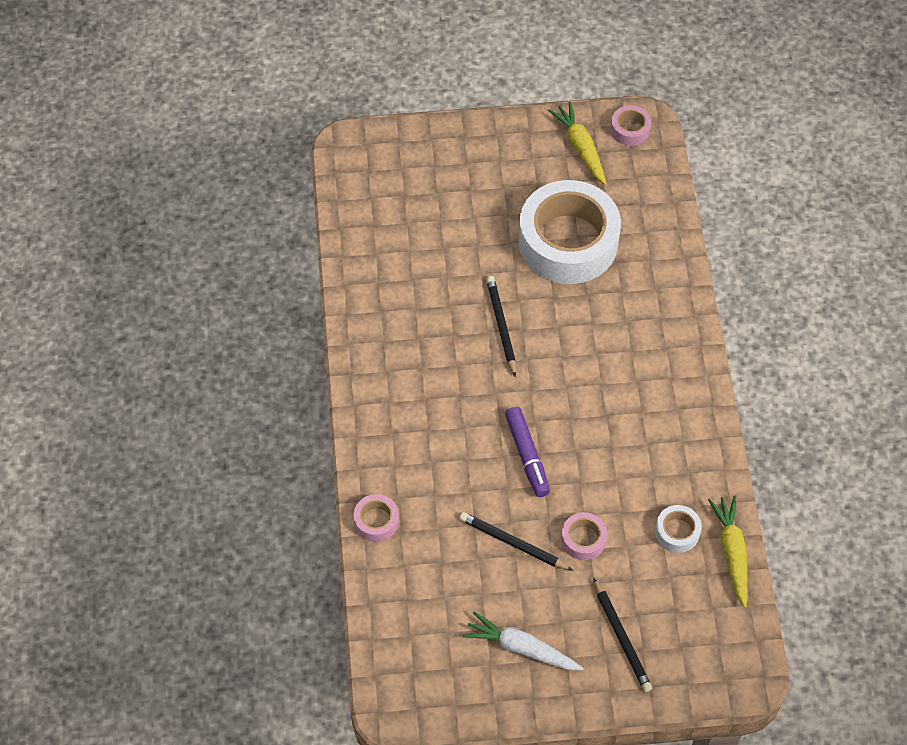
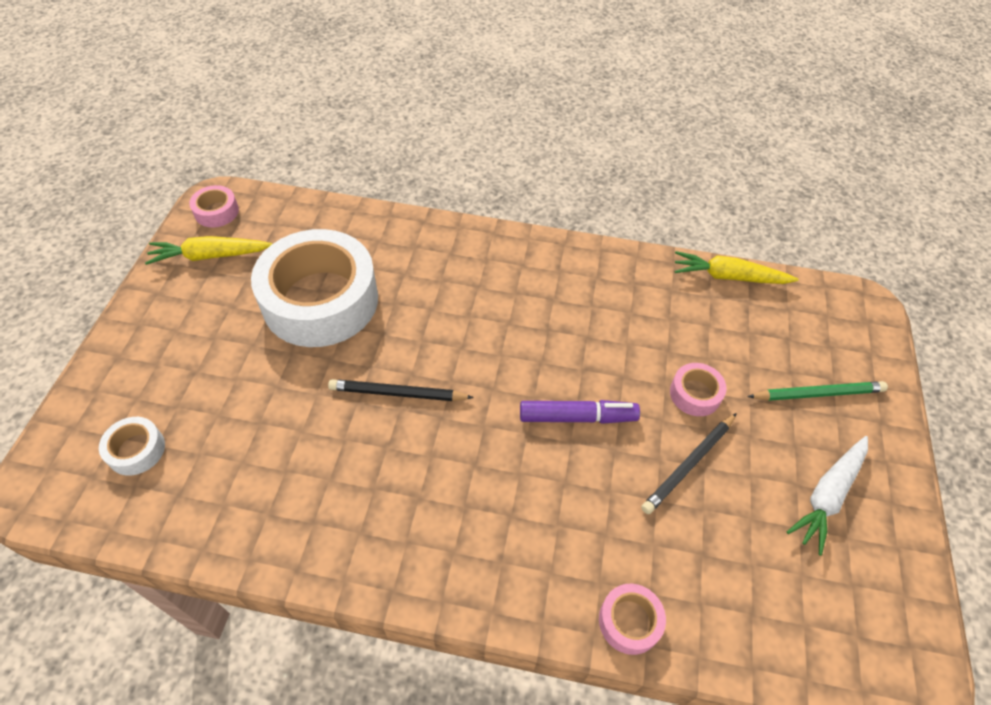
camera: 75 degrees left, 5 degrees down
(622, 638) = (818, 393): black pencil -> green pencil
(677, 532) = (699, 311): white tape -> white tape (136, 450)

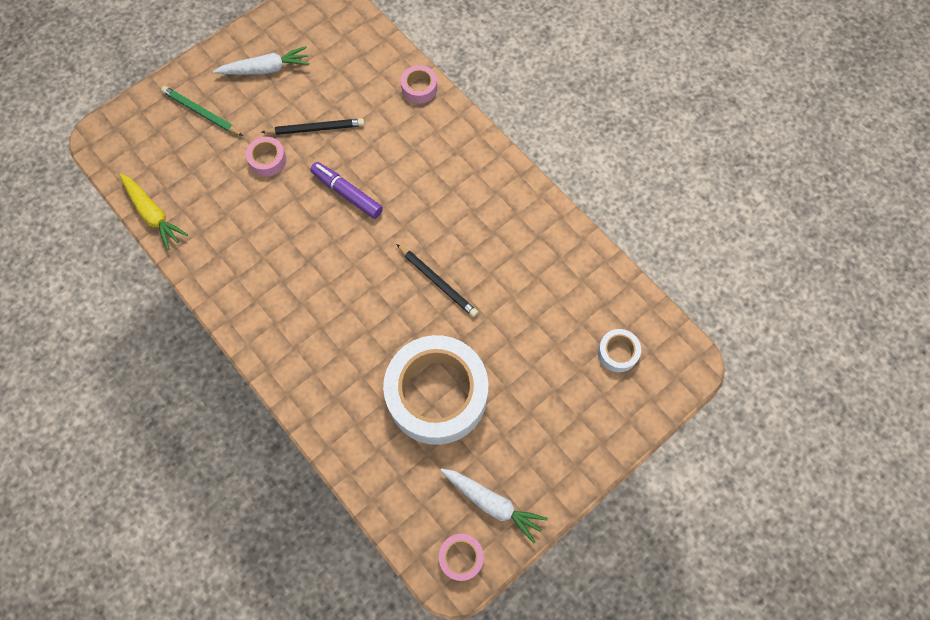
camera: 140 degrees left, 15 degrees up
(210, 256) = (492, 503): yellow carrot -> white carrot

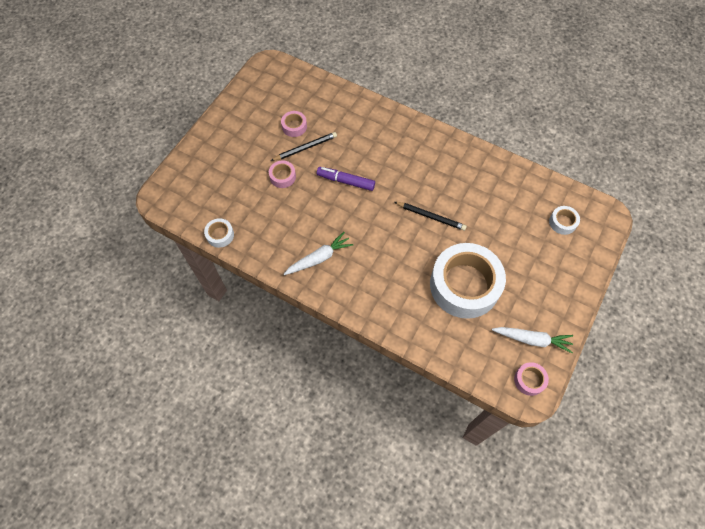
camera: 20 degrees left, 5 degrees down
(153, 214) = (220, 235): yellow carrot -> white tape
(201, 113) = (223, 161): green pencil -> none
(265, 69) = (253, 121): white carrot -> white carrot (319, 258)
(419, 88) = (361, 103): pink tape -> pink tape (294, 126)

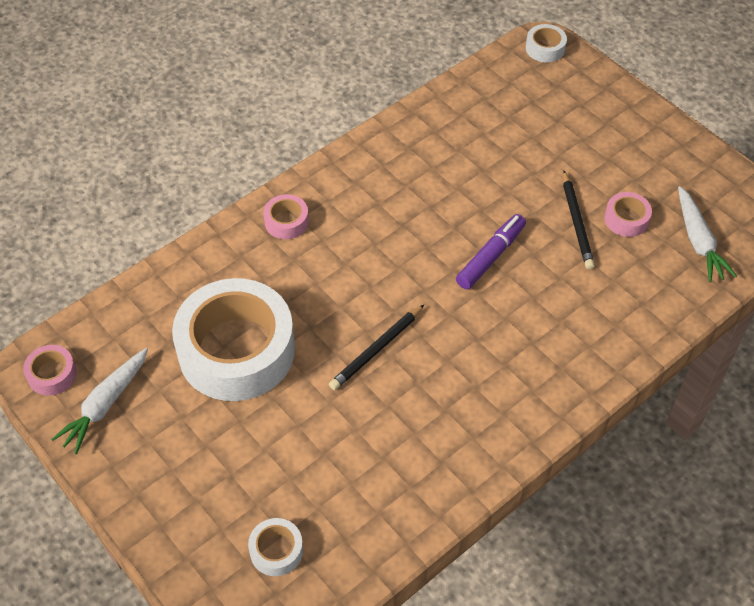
camera: 110 degrees right, 10 degrees down
(220, 235) = (454, 92): white tape -> white tape (545, 48)
(282, 177) = (529, 181): pink tape -> pink tape (286, 221)
(319, 258) = (368, 188): white carrot -> white carrot (698, 241)

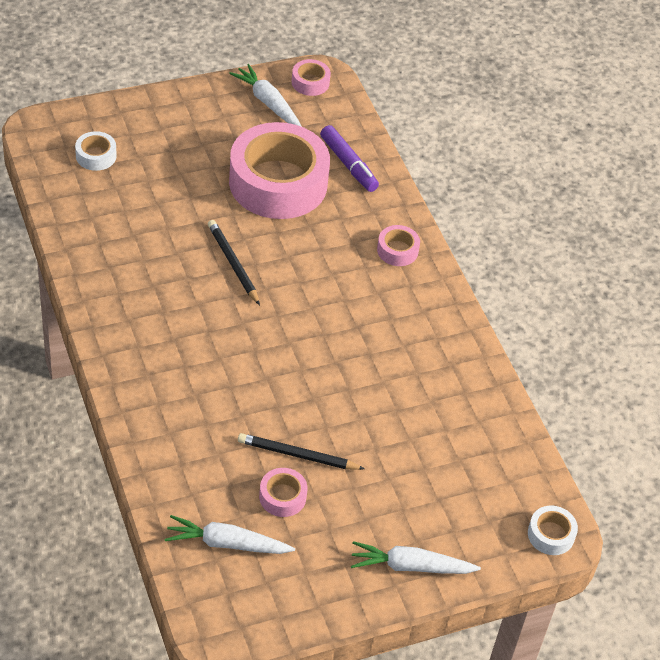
camera: 105 degrees right, 5 degrees down
(236, 350) = (278, 183): white tape -> pink tape
(491, 256) = (290, 374): purple marker -> purple marker (348, 164)
(633, 120) = (411, 566): none -> white carrot

